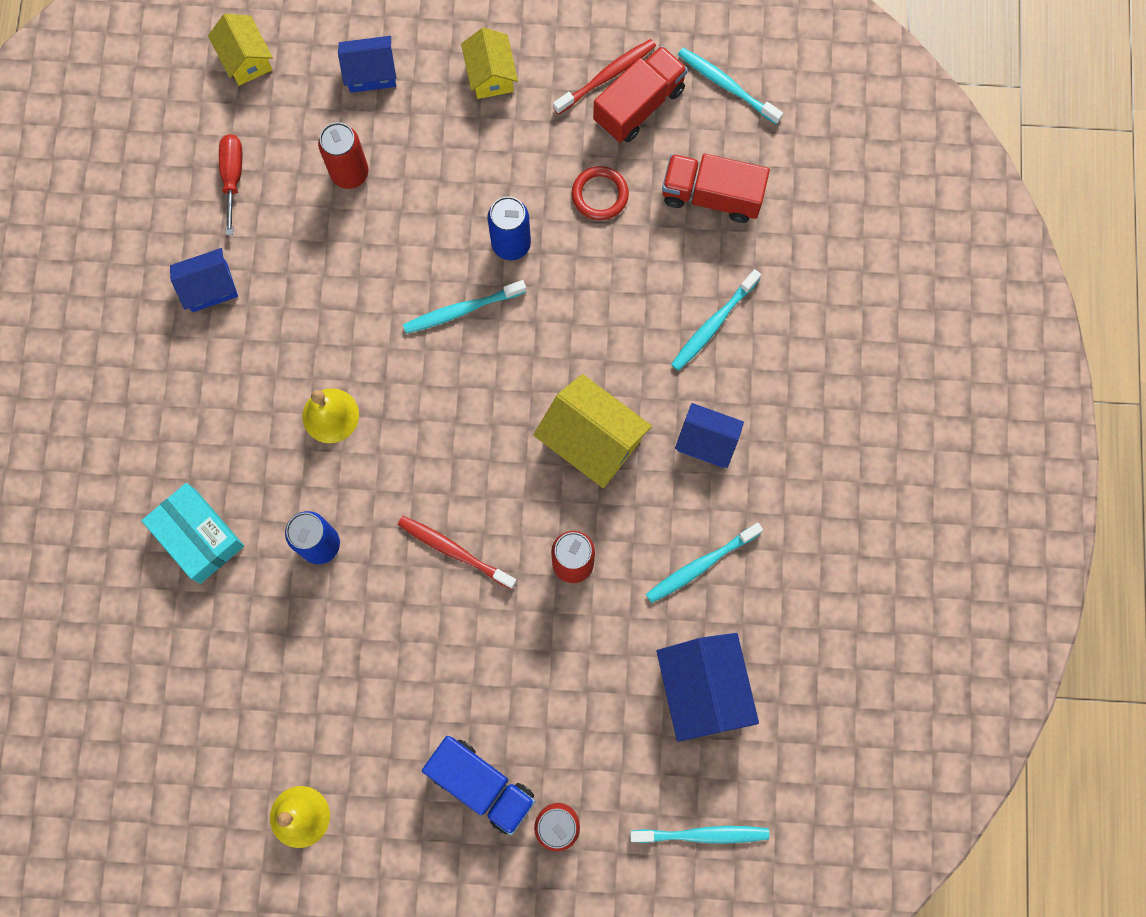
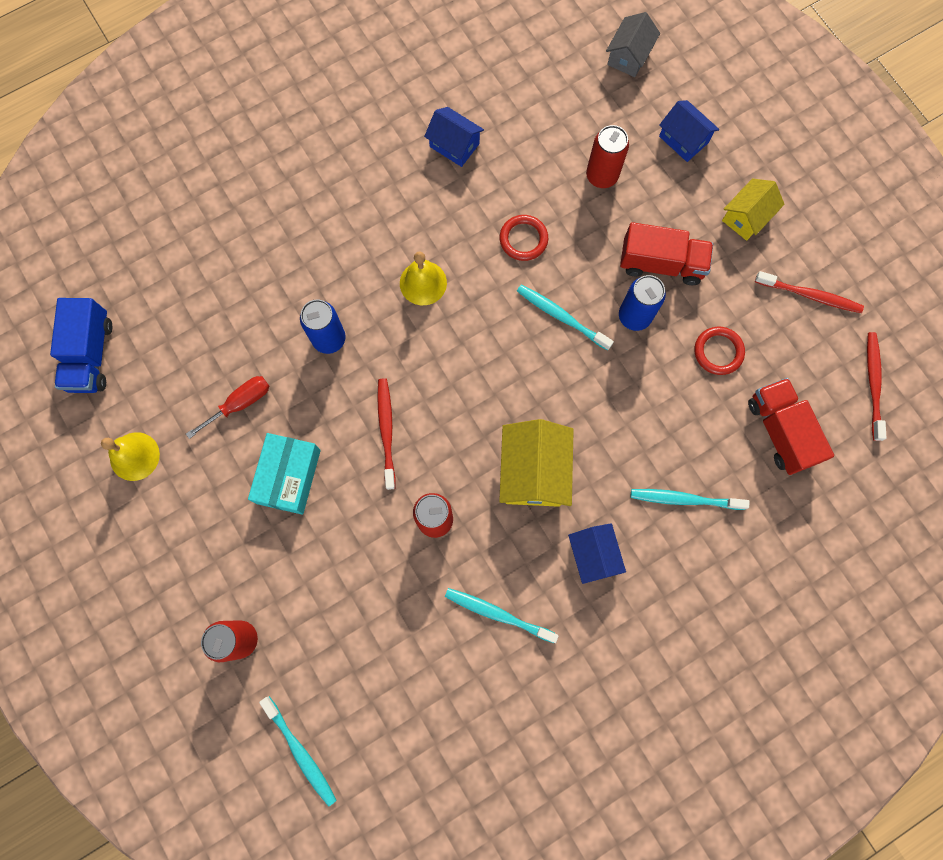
camera: 55 degrees right, 0 degrees up
(198, 536) = (280, 257): turquoise box -> turquoise box (288, 476)
(233, 177) = (541, 106): red screwdriver -> red screwdriver (240, 403)
(246, 59) = (629, 56): yellow house -> grey house
(358, 290) = (523, 239): none -> red ring
(481, 785) = (234, 565): blue truck -> blue truck (91, 354)
(639, 105) = (807, 332): red truck -> red truck (661, 263)
(703, 689) = (407, 679): blue house -> none
(726, 85) = (873, 384): turquoise toothbrush -> red toothbrush

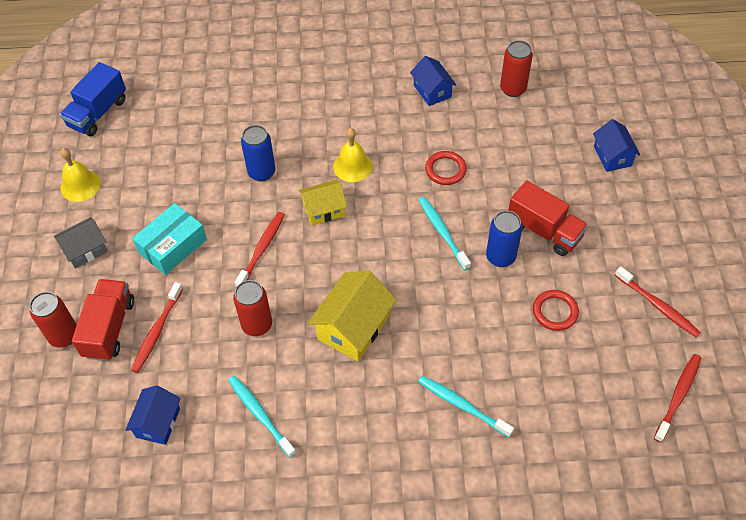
camera: 30 degrees right, 20 degrees down
(240, 403) = (173, 185): red screwdriver -> none
(300, 752) = (49, 436): turquoise toothbrush -> none
(336, 582) = (157, 331): none -> red toothbrush
(593, 555) = (362, 410): blue house -> blue house (158, 423)
(601, 176) = (532, 154): red can -> red can (513, 89)
(629, 56) = (600, 87): grey house -> grey house (85, 250)
(746, 217) = (634, 228): yellow house -> yellow house (324, 210)
(780, 431) = (574, 393): red truck -> red truck (109, 328)

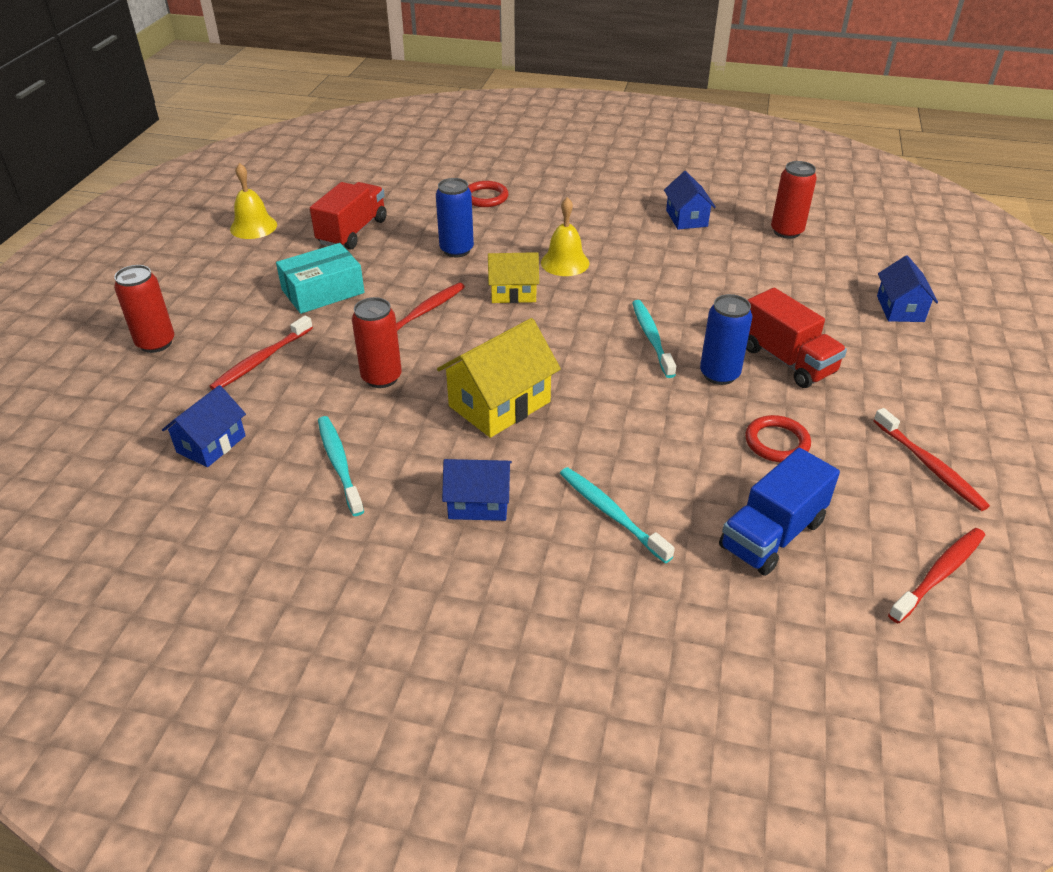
camera: 15 degrees right, 15 degrees down
(85, 250) = (226, 277): grey house -> none
(98, 113) = (306, 177): blue truck -> blue truck (772, 534)
(109, 328) = (210, 346): red truck -> red truck (352, 232)
(371, 422) = (478, 503): none -> blue house
(445, 170) = (677, 284): red ring -> red ring (485, 197)

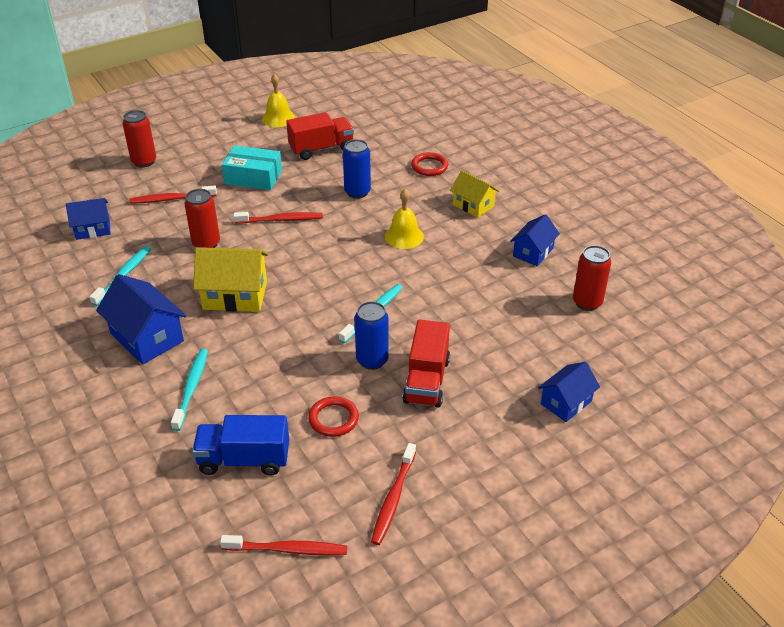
camera: 45 degrees right, 0 degrees up
(478, 503) = (147, 337): blue house -> blue house, size x1.58
(513, 293) = (344, 237): yellow house -> yellow house (473, 205)

